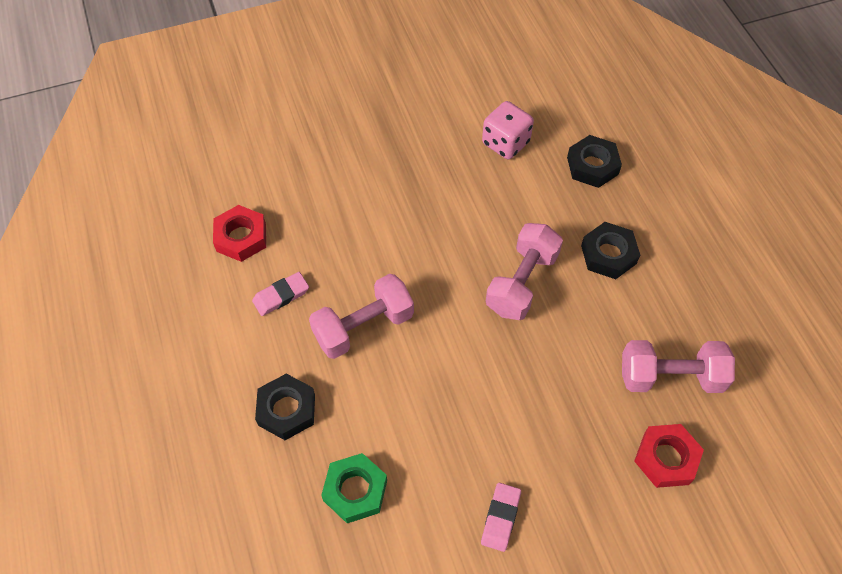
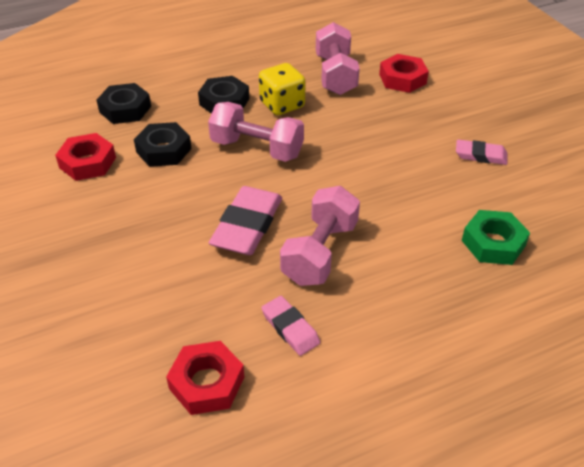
camera: 95 degrees left, 15 degrees down
(286, 410) = (429, 304): black nut -> black nut (163, 150)
(363, 327) = (320, 252): pink dumbbell -> pink dumbbell turned 60 degrees clockwise
(406, 269) = (247, 225): none -> pink eraser
(505, 143) = (88, 162): pink dice -> red nut
(603, 311) = (282, 105): none -> yellow dice

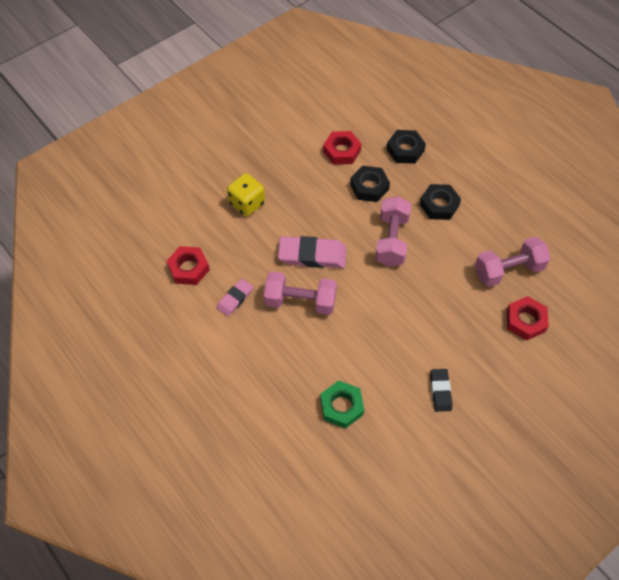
camera: 75 degrees right, 15 degrees up
(282, 105) = (450, 243): yellow dice -> yellow dice (247, 203)
(480, 155) = (440, 391): pink eraser -> black eraser

